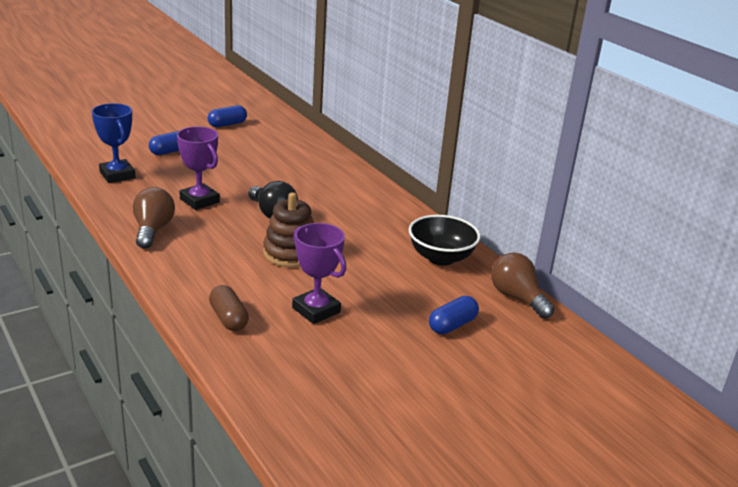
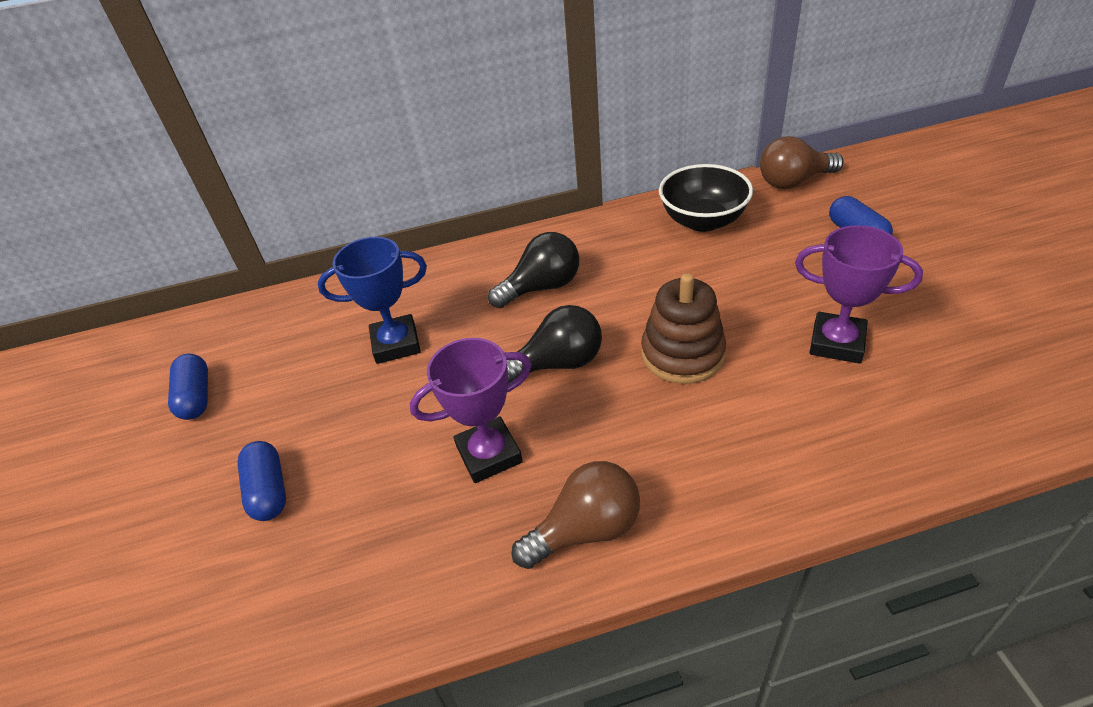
camera: 65 degrees left, 15 degrees up
(117, 175) = (337, 589): blue trophy -> blue trophy (396, 344)
(152, 230) = (585, 530): brown light bulb -> brown light bulb turned 135 degrees clockwise
(228, 318) = (870, 438): brown capsule -> none
(316, 310) = (836, 343): purple trophy -> purple trophy turned 45 degrees clockwise
(341, 203) = (541, 287): none -> black light bulb

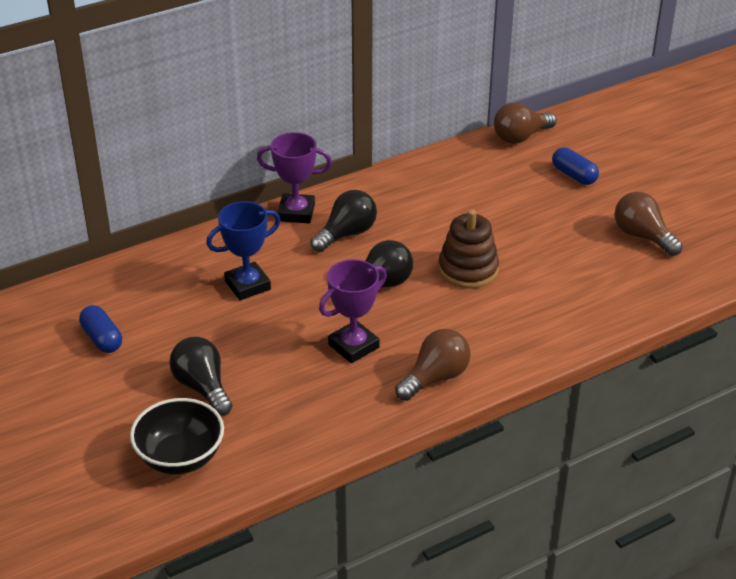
camera: 20 degrees left, 5 degrees down
(268, 491) = (202, 387): blue capsule -> black light bulb
(703, 221) = (457, 173): black bowl -> black bowl (180, 457)
(836, 343) = (571, 252): purple trophy -> purple trophy (296, 213)
(949, 330) = (642, 236): none -> brown light bulb

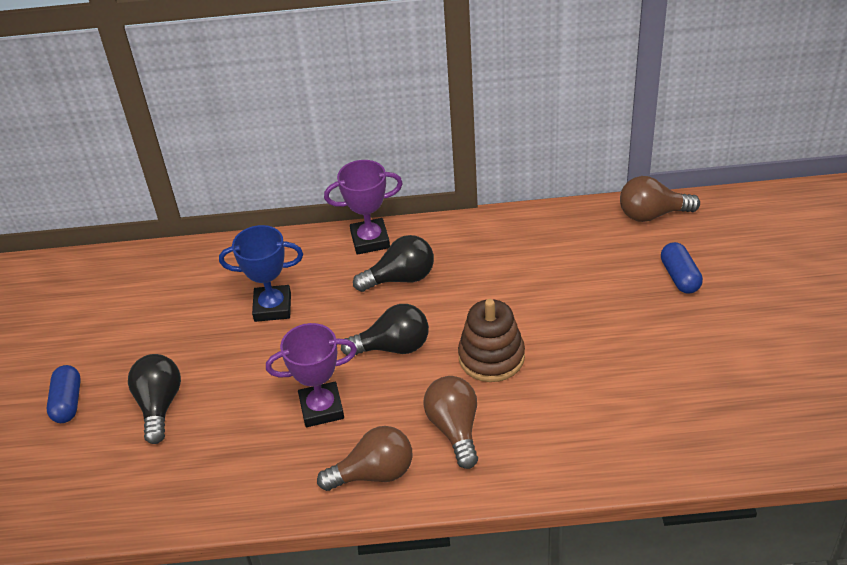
camera: 30 degrees right, 5 degrees up
(102, 339) = (113, 323): blue capsule -> blue capsule (68, 402)
(180, 457) = (90, 474): black bowl -> none
(296, 213) = (370, 240): purple trophy -> purple trophy turned 45 degrees counterclockwise
(642, 236) = (707, 375): brown light bulb -> brown light bulb (455, 429)

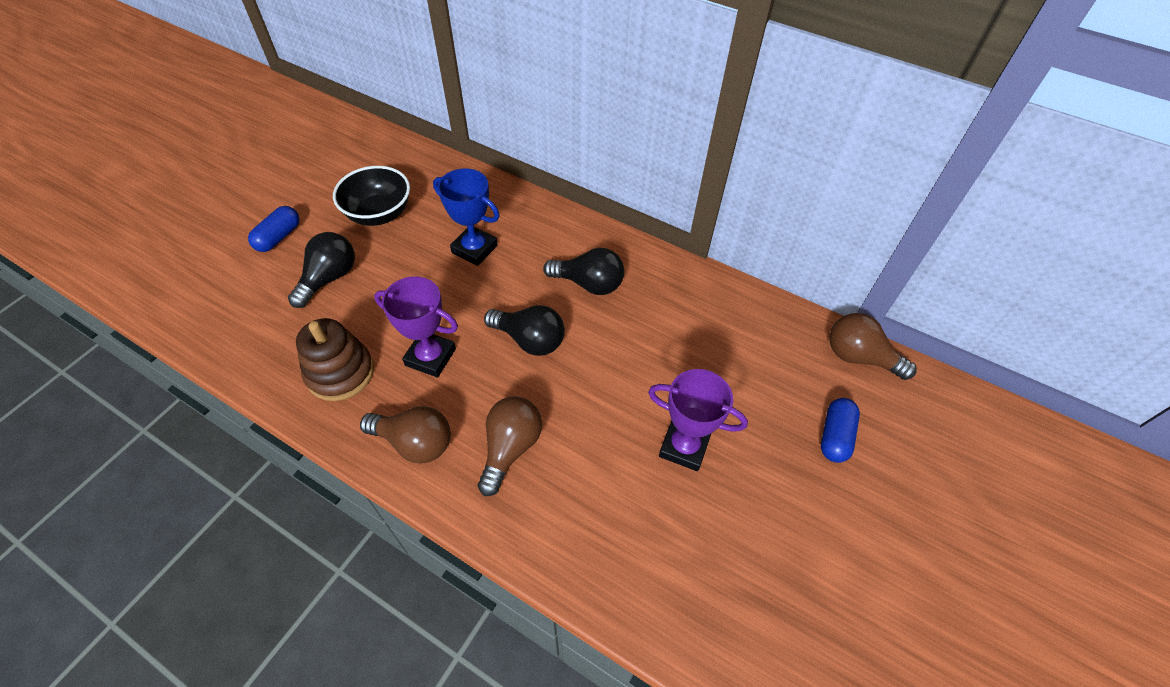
camera: 30 degrees right, 10 degrees up
(149, 329) = (379, 214): none -> black bowl
(370, 240) = (594, 237): purple trophy -> purple trophy (684, 447)
(491, 357) = (598, 402): brown stacking toy -> brown stacking toy (340, 372)

